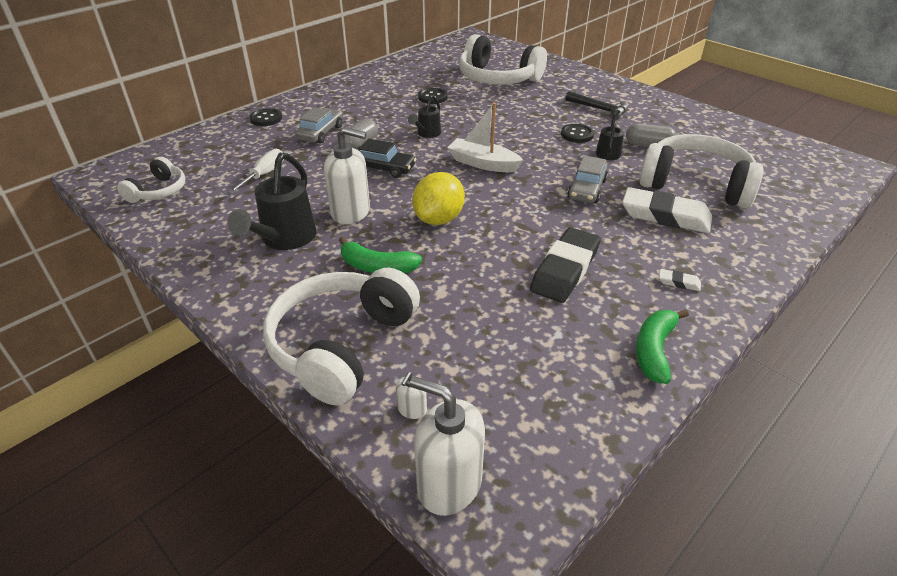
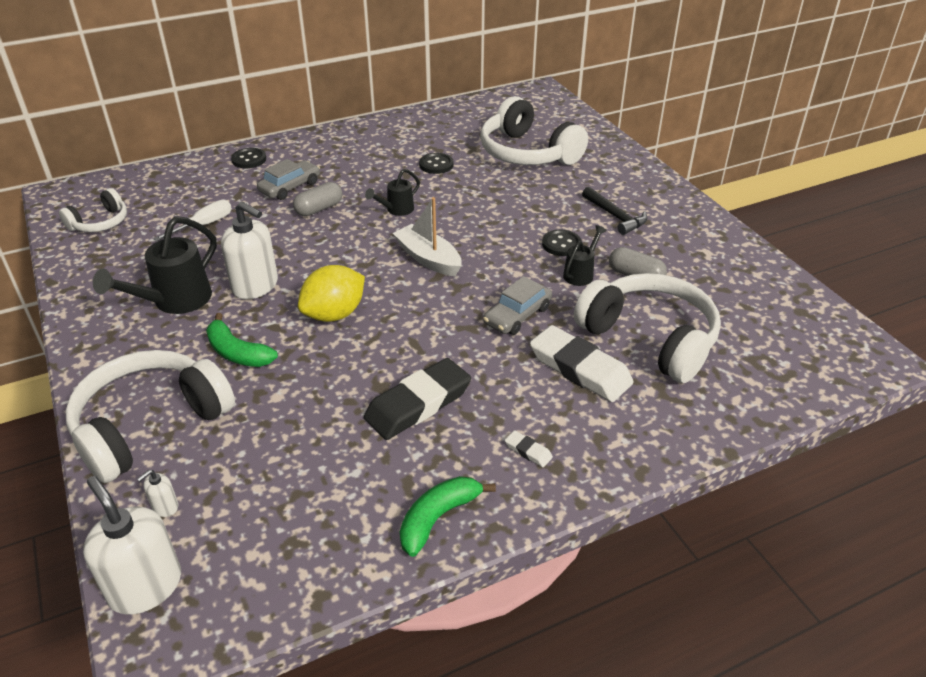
camera: 20 degrees right, 0 degrees up
(383, 168) = (322, 242): black car -> none

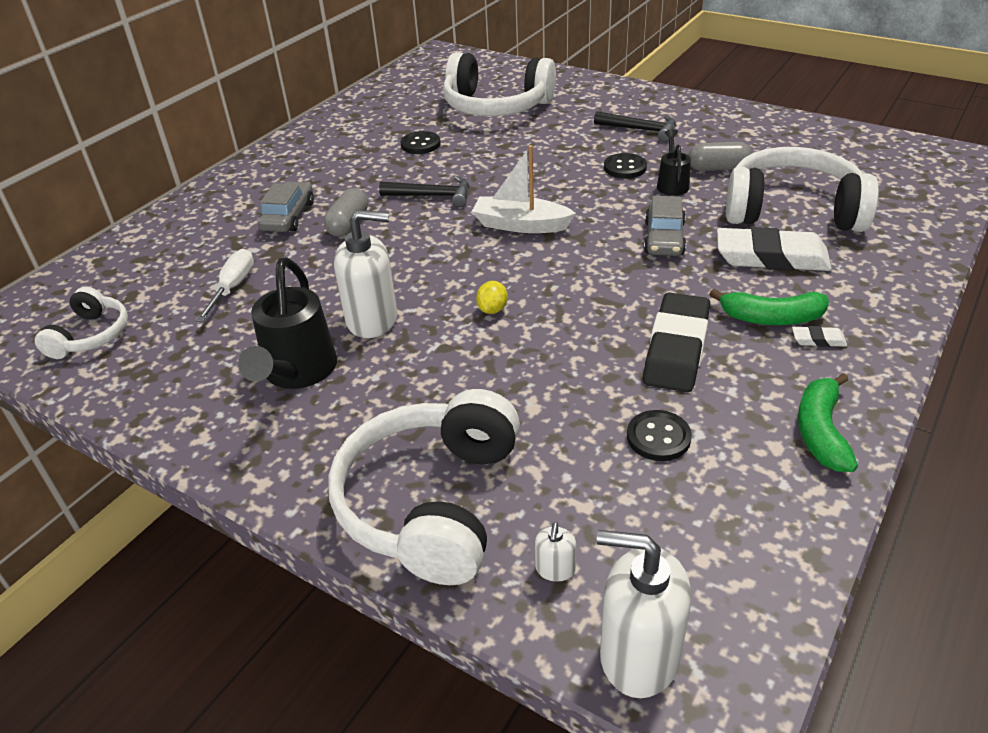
camera: 30 degrees left, 0 degrees up
(237, 353) = (437, 388): green banana -> green banana (771, 318)
(249, 159) = (204, 208): black button -> black button (658, 437)
(334, 314) = (492, 309): yellow lemon -> yellow lemon, size x0.47
(396, 210) = (432, 196): black watering can -> black hammer

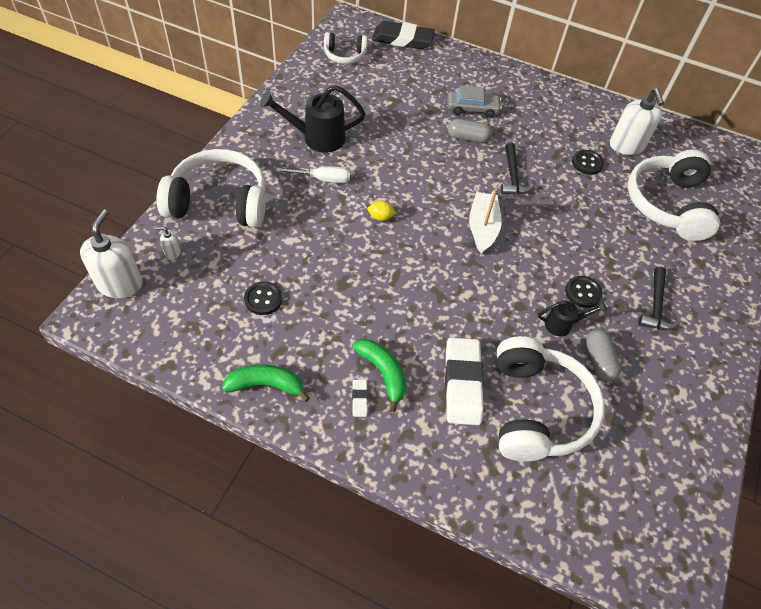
camera: 75 degrees right, 15 degrees up
(233, 288) = (392, 99): white screwdriver -> white screwdriver (322, 179)
(372, 320) = (366, 162): white soap dispenser -> white soap dispenser (626, 146)
(664, 238) = (478, 314): grey car -> none
(676, 348) = (346, 313): black eraser -> black eraser (402, 39)
(771, 318) = (383, 373): green banana -> green banana turned 150 degrees clockwise

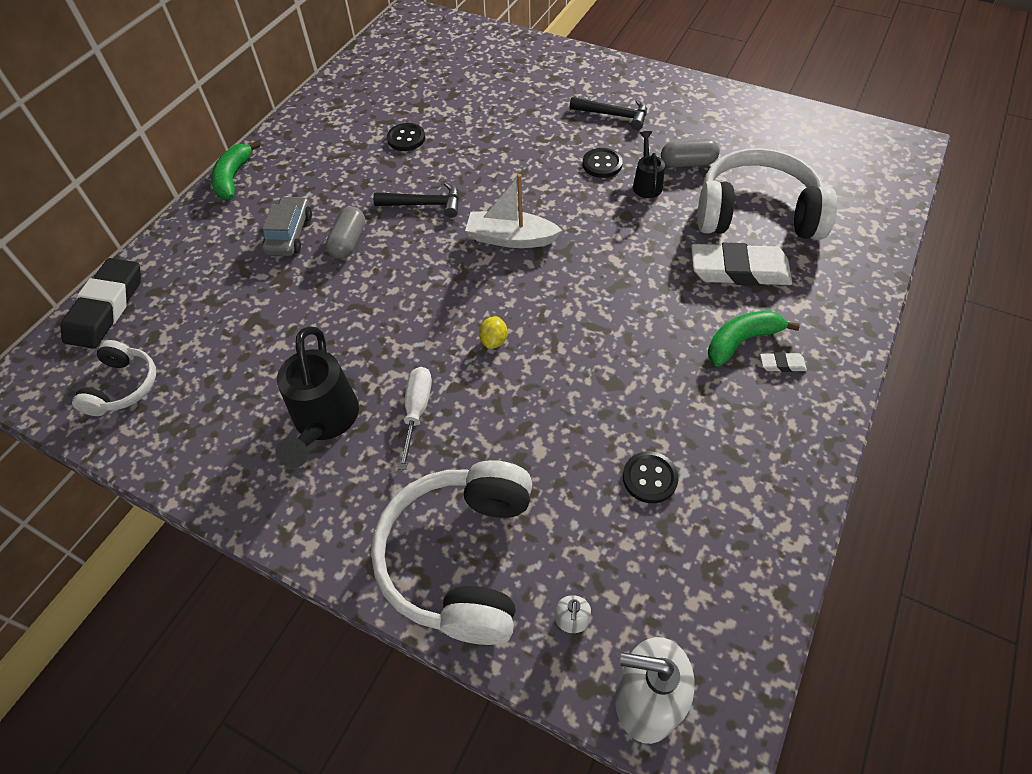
camera: 80 degrees left, 0 degrees up
(266, 385) = (786, 465): green banana -> green banana (233, 178)
(626, 146) = (380, 104): white soap dispenser -> none
(667, 204) = (474, 87): white headphones -> none

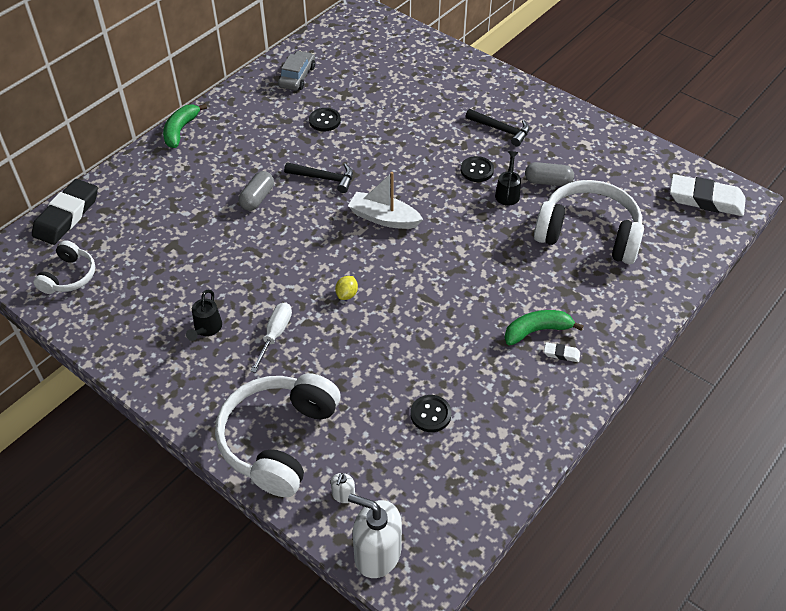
camera: 10 degrees right, 5 degrees down
(290, 234) = (214, 183): grey car -> grey car (297, 77)
(324, 421) = (206, 329): black watering can -> black watering can, size x0.56
(739, 270) = (556, 276): white eraser -> white eraser (705, 199)

